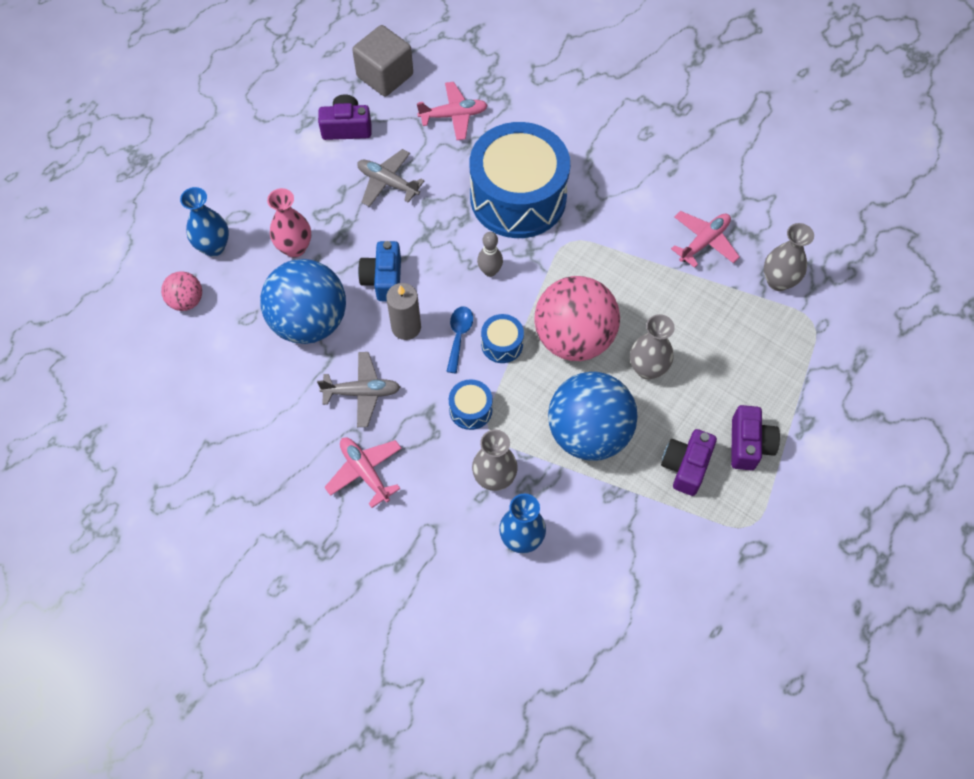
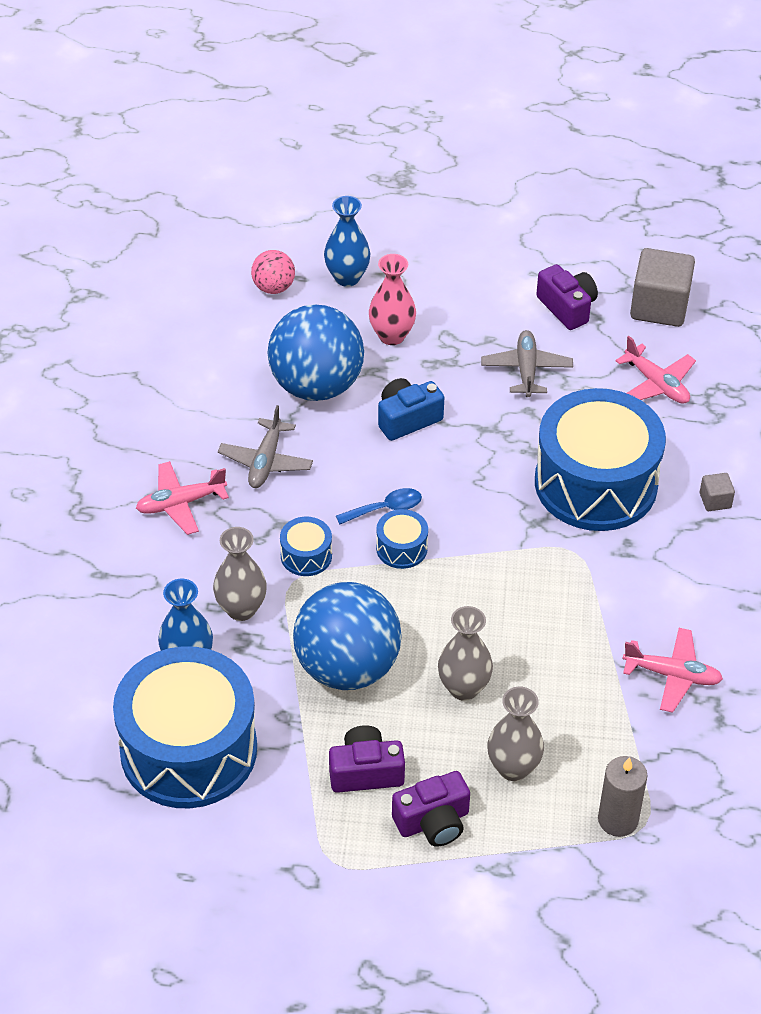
camera: 60 degrees right, 15 degrees down
(362, 392) = (266, 461): grey plane -> grey plane turned 45 degrees clockwise
(365, 472) = (181, 503): pink plane -> pink plane turned 135 degrees counterclockwise
(406, 327) = (364, 462): grey candle -> grey candle (618, 819)
(490, 271) = (483, 500): grey bowling pin -> none
(574, 338) = (454, 606): pink ball -> none
(575, 139) = (715, 500): none -> grey cube
(604, 576) = (189, 749): none -> blue drum
(778, 281) = (675, 769): grey vase -> grey vase (513, 768)

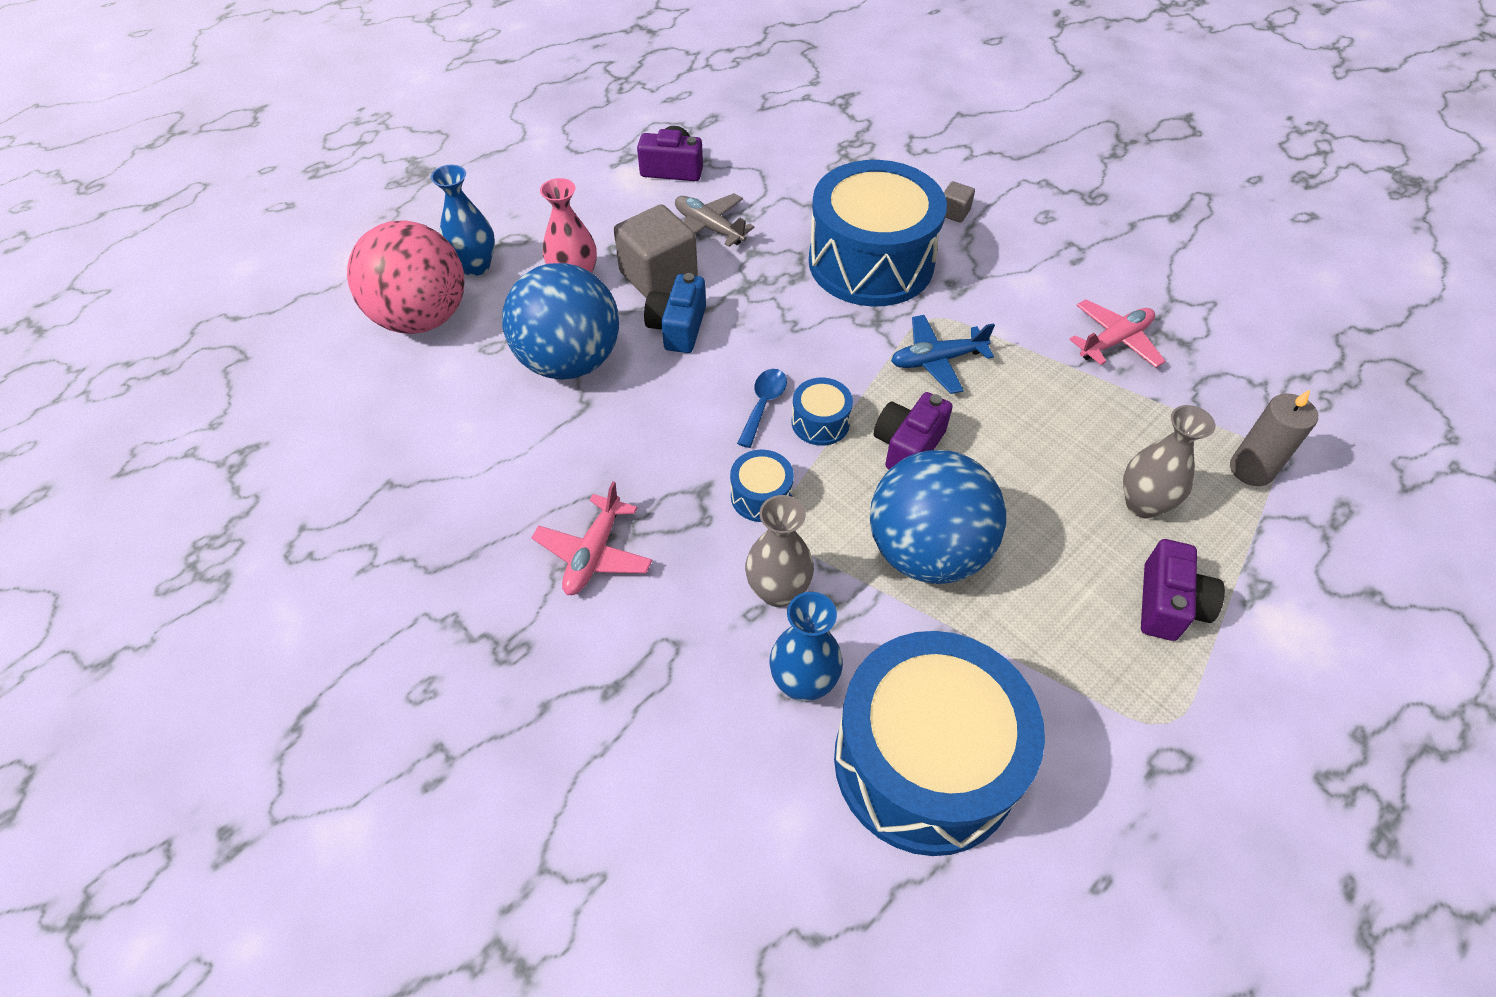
camera: 50 degrees left, 5 degrees up
(266, 461) = (616, 453): grey plane -> none
(273, 287) = (422, 318): pink ball -> pink ball, size x2.09
(365, 772) = (1069, 619): purple camera -> purple camera (908, 446)
(463, 688) = (1022, 481): grey vase -> none
(532, 579) = (937, 360): none -> blue plane
(656, 384) = (805, 172): pink plane -> none
(659, 306) = (731, 126): grey cube -> grey cube (658, 276)

